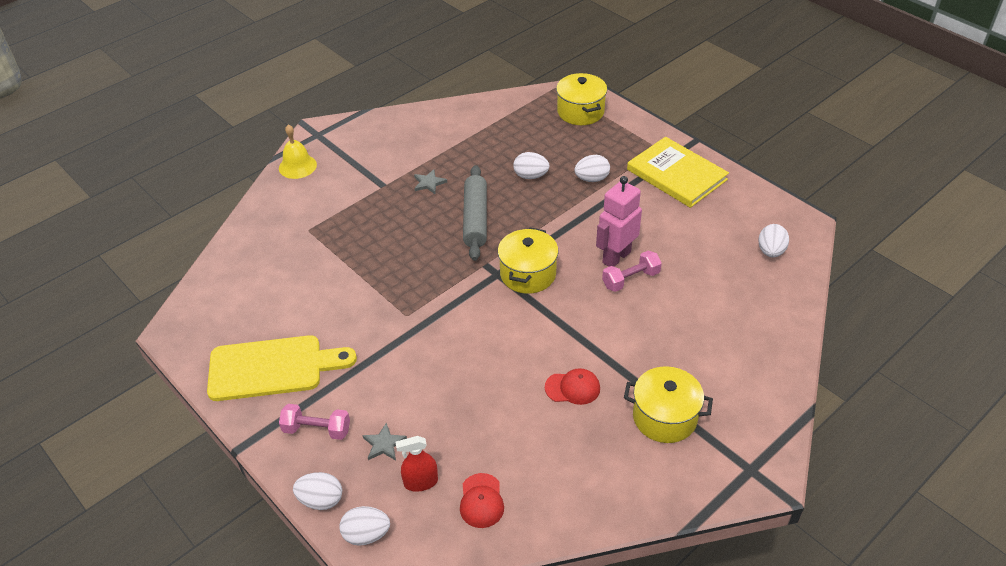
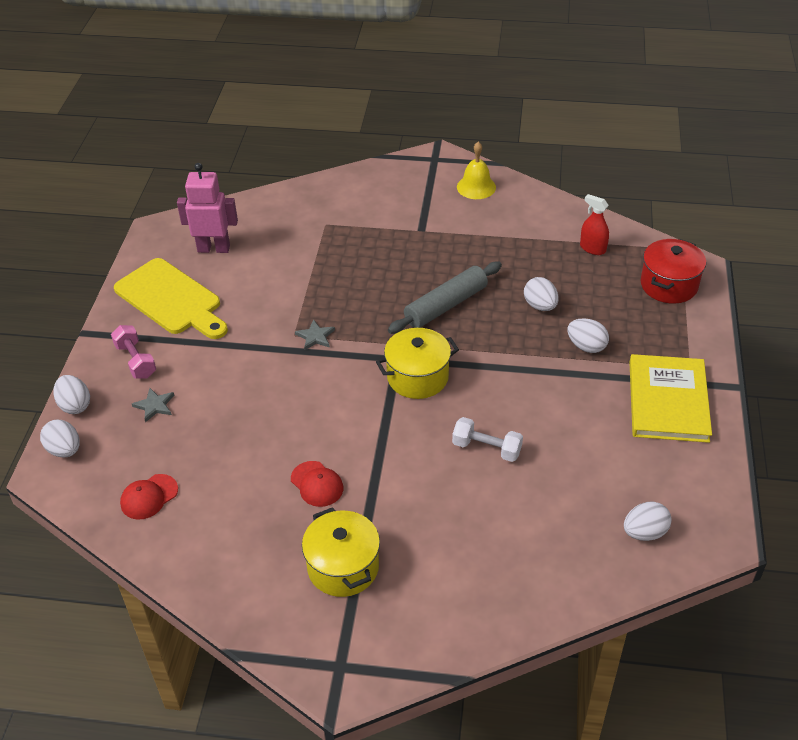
camera: 50 degrees right, 0 degrees up
(297, 166) = (386, 173): yellow bell -> yellow bell (476, 187)
(421, 482) = (137, 449): red spray bottle -> red spray bottle (592, 248)
(429, 183) = (455, 253): grey star -> grey star (315, 336)
(580, 112) = (669, 285): yellow pot -> red pot
(616, 257) = (503, 422): pink robot -> pink robot (214, 248)
(630, 279) = (486, 448): pink dumbbell -> white dumbbell

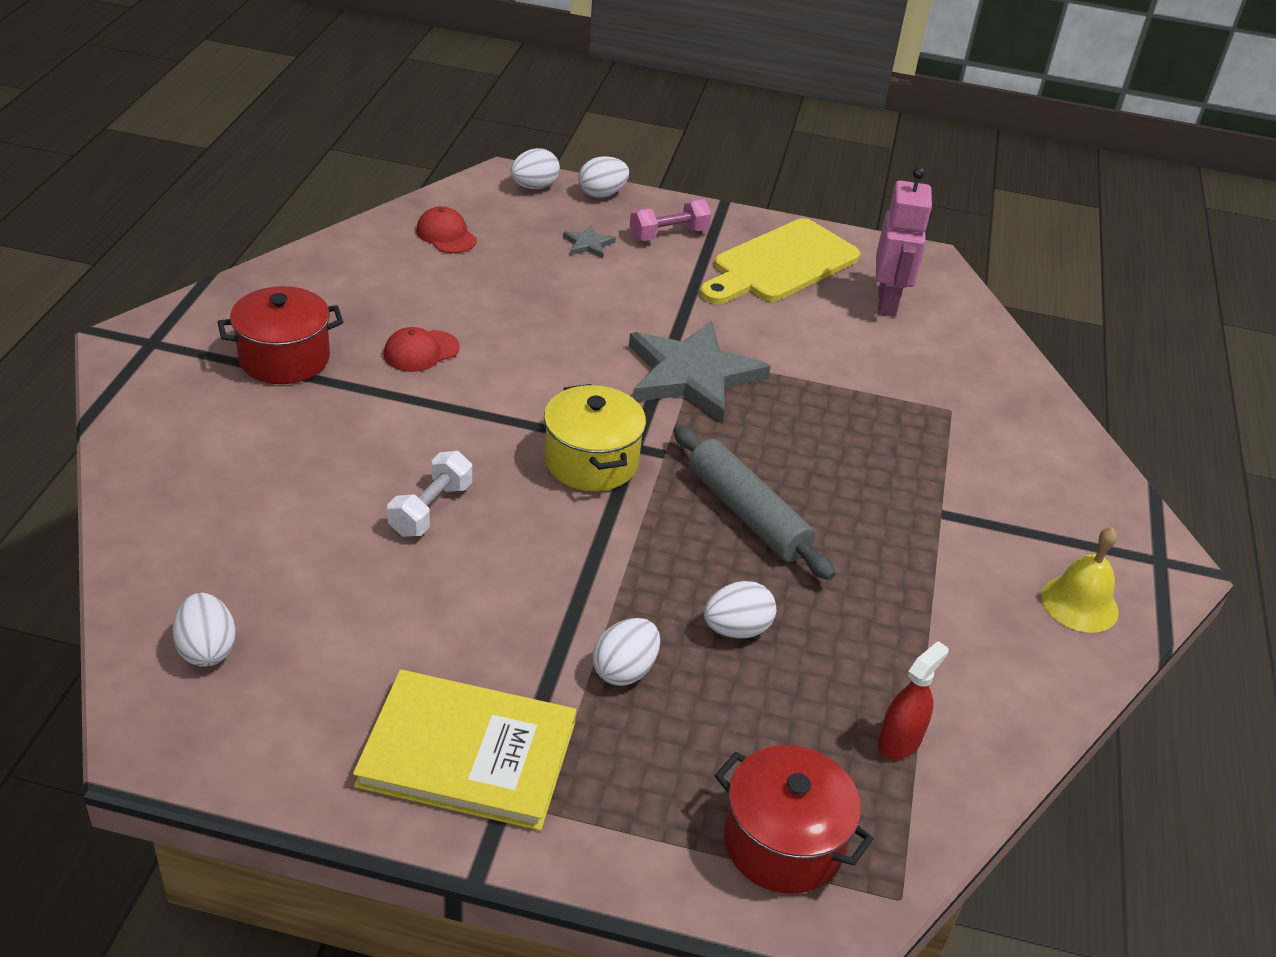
camera: 90 degrees right, 5 degrees down
(315, 336) = (692, 375): grey star -> grey star, size x2.48
(343, 567) = (284, 358): yellow pot -> red pot

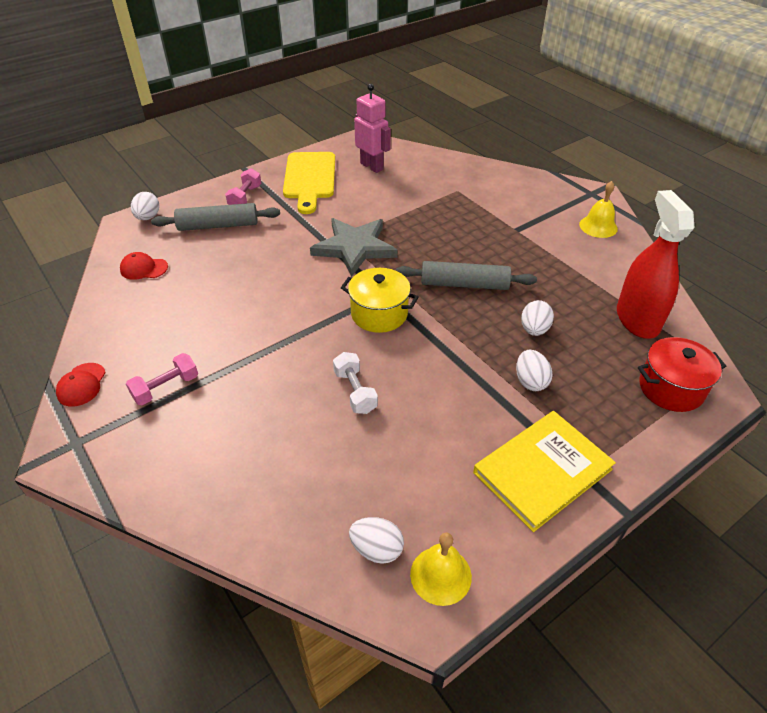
camera: 45 degrees left, 5 degrees up
(215, 725) = (440, 575): none -> yellow bell
(284, 358) = (166, 388): red pot -> pink dumbbell
(421, 351) = (227, 329): red cap -> red cap (81, 385)
(588, 244) = (218, 225): grey star -> grey rolling pin
(602, 194) = (186, 200): white egg -> none
(899, 742) = (637, 319): red spray bottle -> red spray bottle, size x2.06

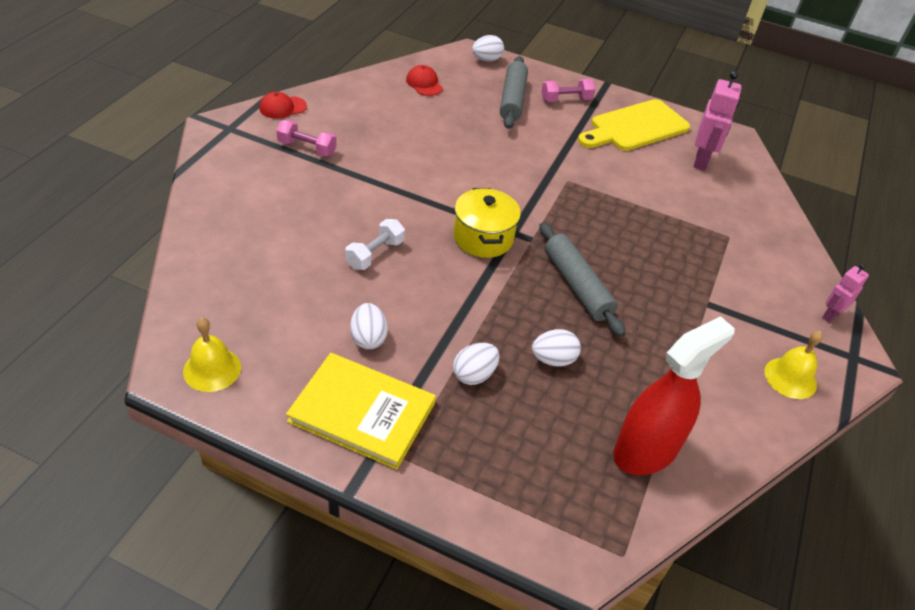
camera: 55 degrees right, 0 degrees up
(218, 225) = (512, 100): grey rolling pin -> grey rolling pin turned 45 degrees clockwise
(355, 248) = (561, 191): grey star -> none
(376, 549) = (218, 321): white egg -> white egg (368, 338)
(552, 185) = (830, 315): none -> pink robot
(671, 388) = (552, 504): red pot -> none

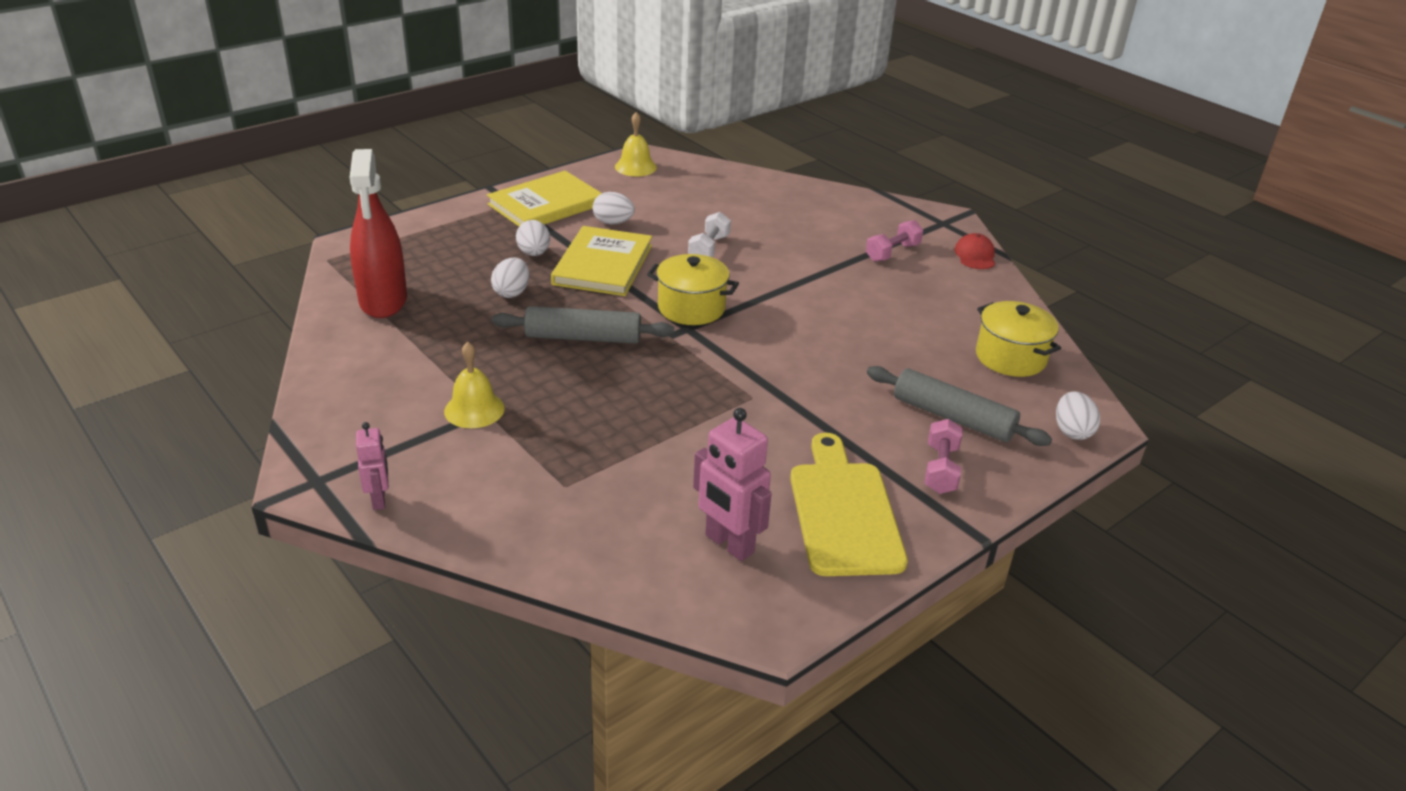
camera: 120 degrees right, 10 degrees down
(375, 254) = (709, 249): white dumbbell -> white dumbbell turned 45 degrees clockwise
(424, 83) = (1010, 357): red cap -> yellow pot
(457, 315) = (603, 265): none -> yellow book
(790, 378) = (349, 417): yellow bell -> yellow bell (474, 409)

